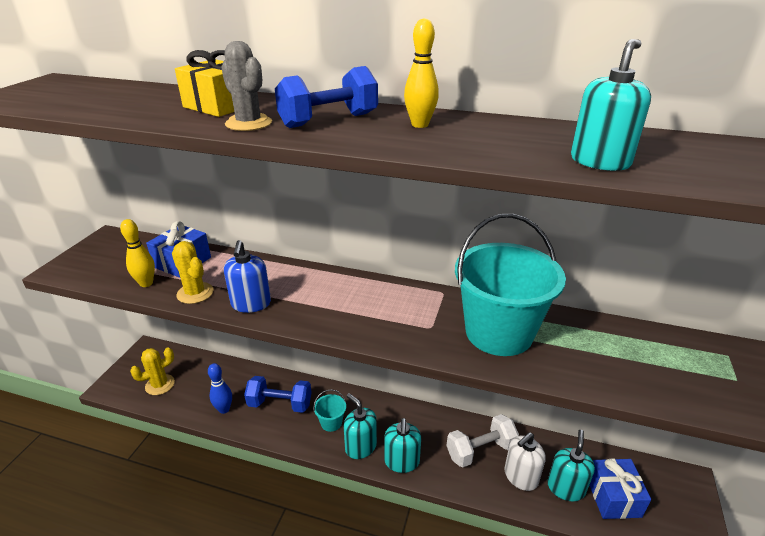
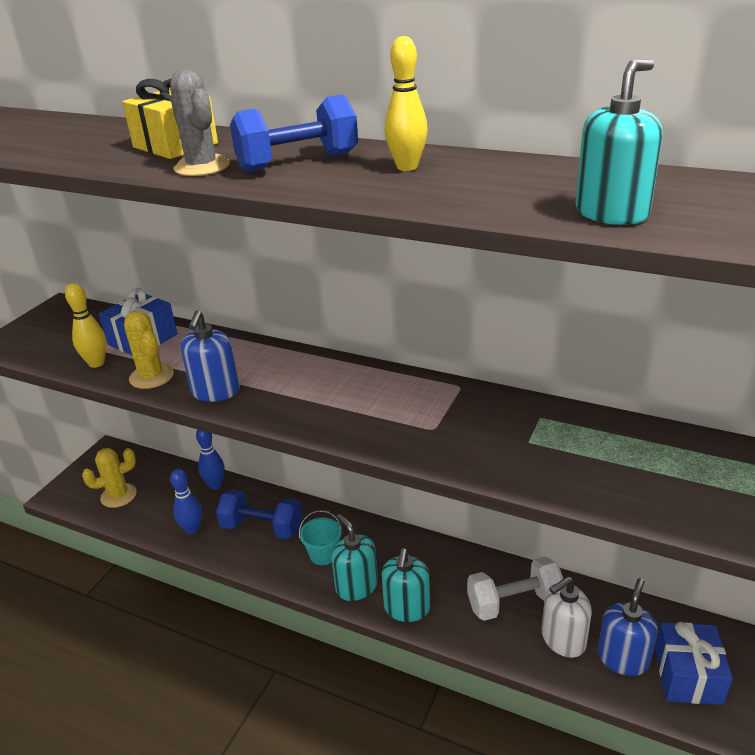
camera: 10 degrees right, 0 degrees up
(238, 371) = (215, 485): none -> blue bowling pin
(499, 332) = (521, 439): turquoise bucket -> none
(565, 488) = (623, 658): turquoise soap dispenser -> blue soap dispenser

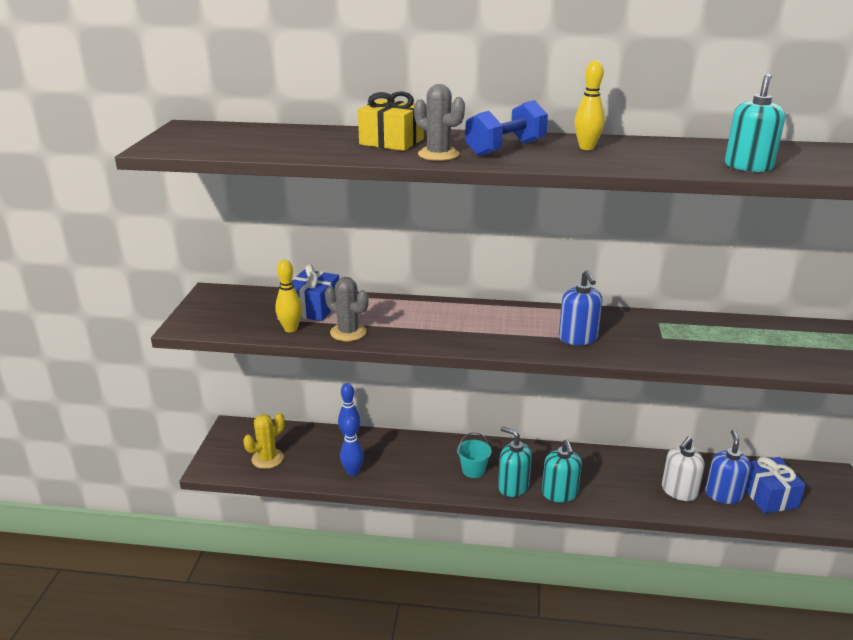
camera: 20 degrees left, 5 degrees down
(151, 376) = (348, 332): yellow cactus -> grey cactus
(215, 392) = (411, 336): blue soap dispenser -> blue soap dispenser (578, 338)
(262, 528) = (411, 461): blue dumbbell -> none
(514, 602) = (633, 475): white dumbbell -> none

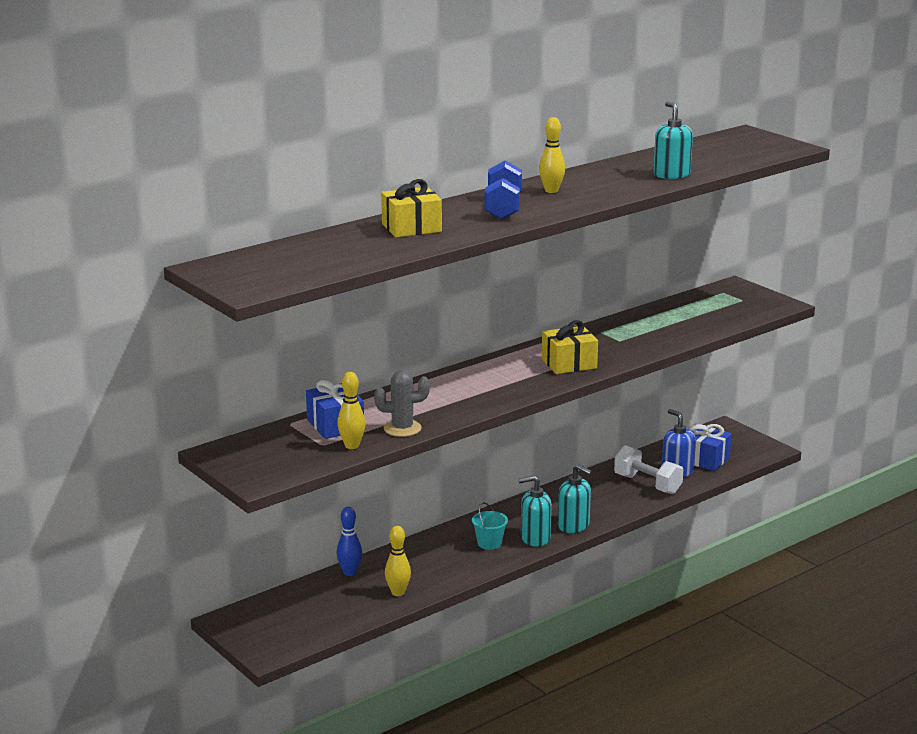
camera: 45 degrees left, 5 degrees down
(267, 459) = (307, 622): yellow cactus -> none
(352, 472) = (398, 592): blue bowling pin -> yellow bowling pin
(438, 154) = (472, 227): grey cactus -> none
(578, 338) = (569, 363): blue soap dispenser -> yellow gift
(679, 491) = (647, 484): white soap dispenser -> white dumbbell

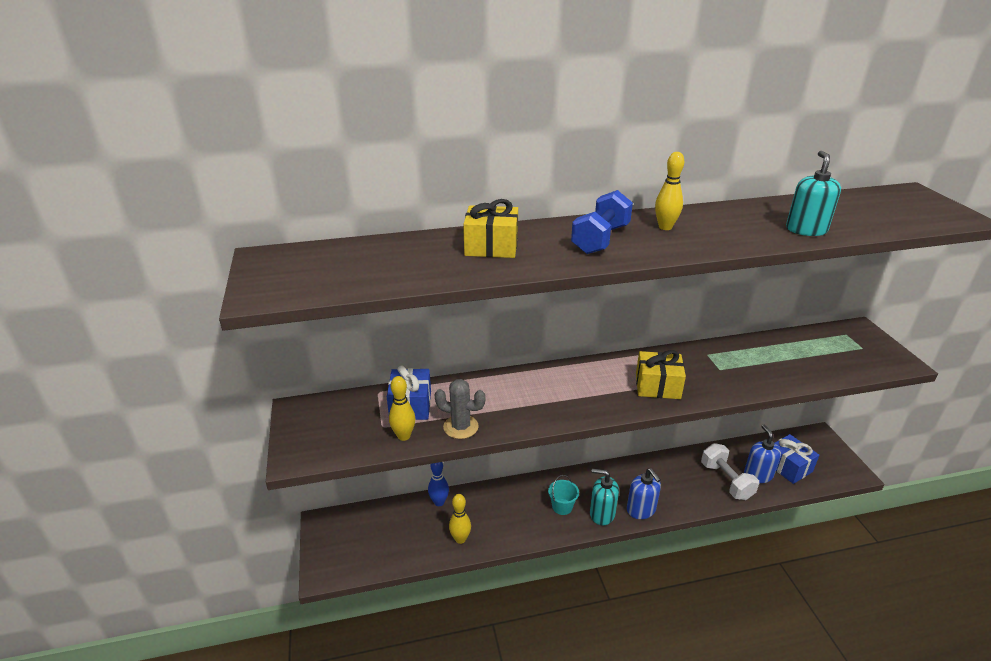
camera: 25 degrees right, 10 degrees up
(573, 526) = (641, 510): turquoise soap dispenser -> blue soap dispenser

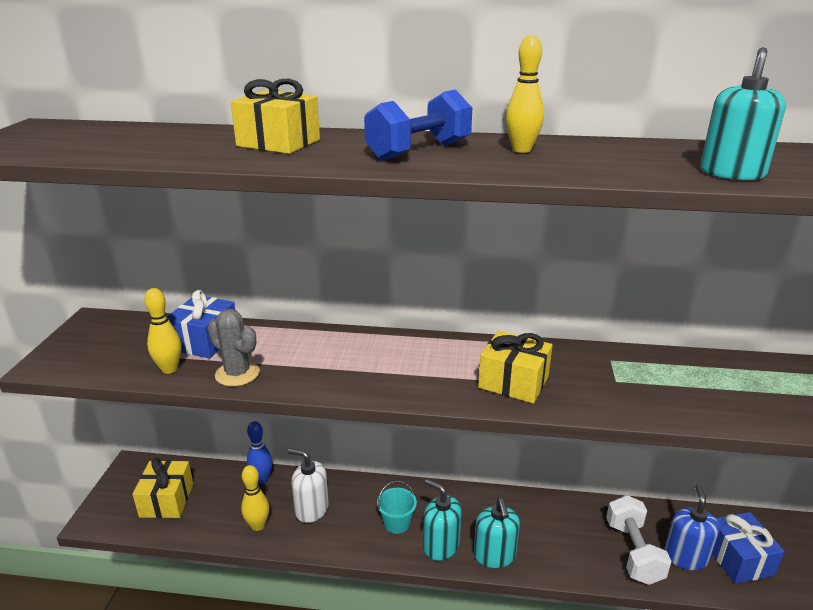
camera: 20 degrees right, 5 degrees down
(373, 541) = (167, 500): none -> yellow gift
(493, 514) = (311, 509): none -> white soap dispenser
(641, 510) = (494, 555): blue soap dispenser -> turquoise soap dispenser

